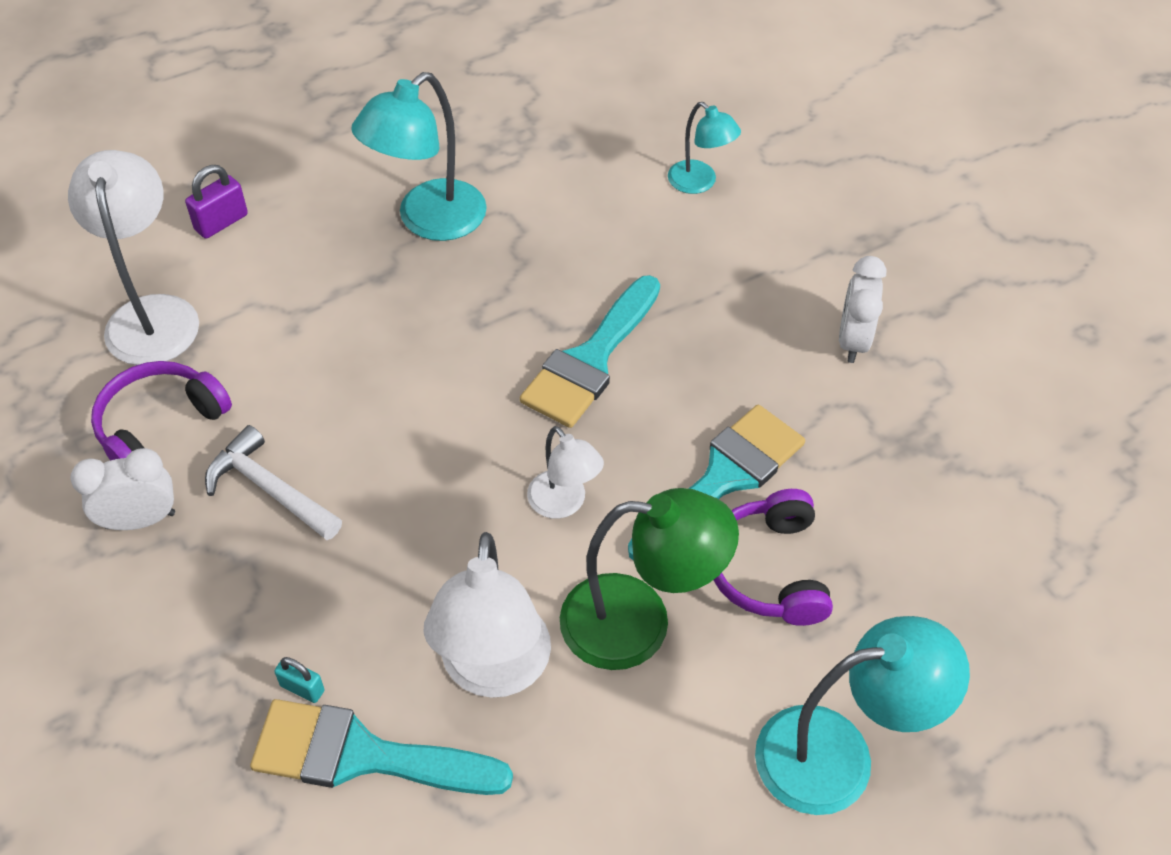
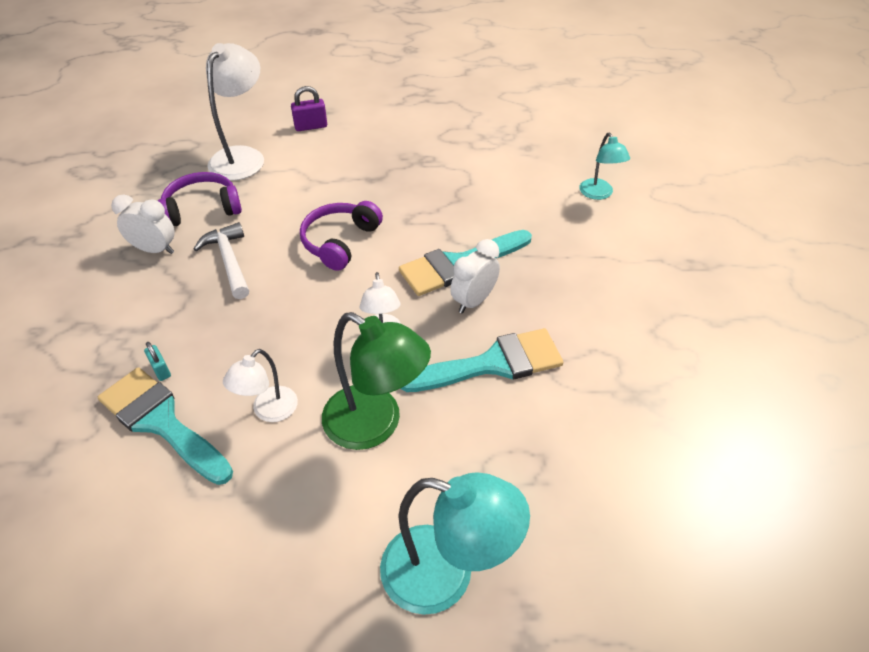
camera: 30 degrees right, 5 degrees down
(429, 221) = (420, 161): turquoise lamp -> none
(493, 671) = (269, 411): white lamp -> white lamp, size x0.57
(769, 570) = (483, 432): purple headphones -> purple headphones (340, 242)
(852, 341) = (641, 318): white clock -> white clock (473, 301)

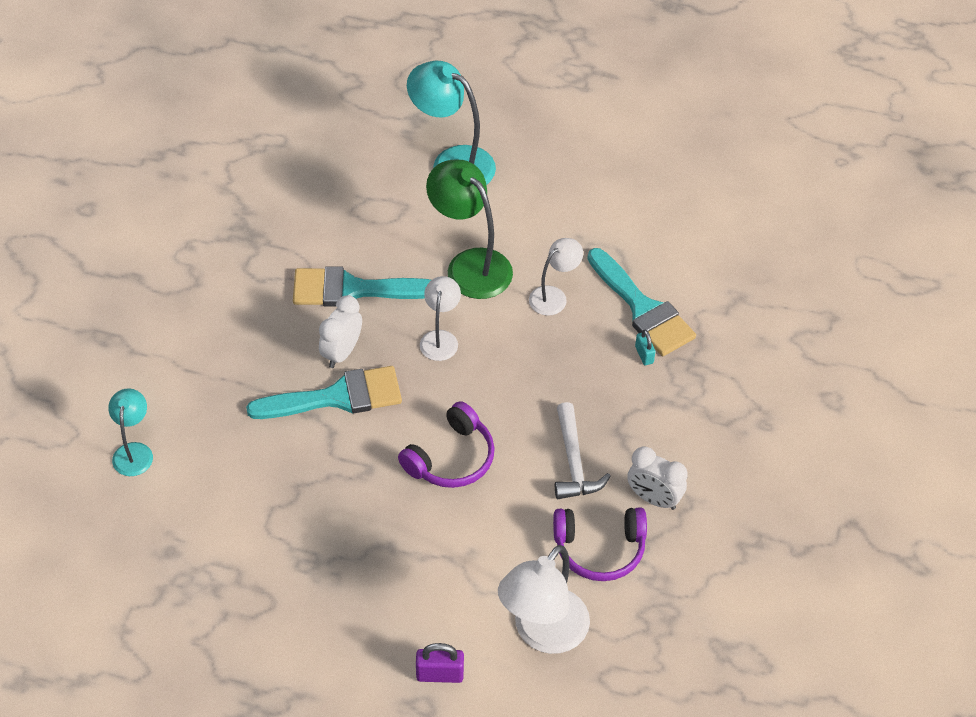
camera: 165 degrees left, 5 degrees up
(473, 301) = (341, 352): white clock -> white clock turned 150 degrees clockwise

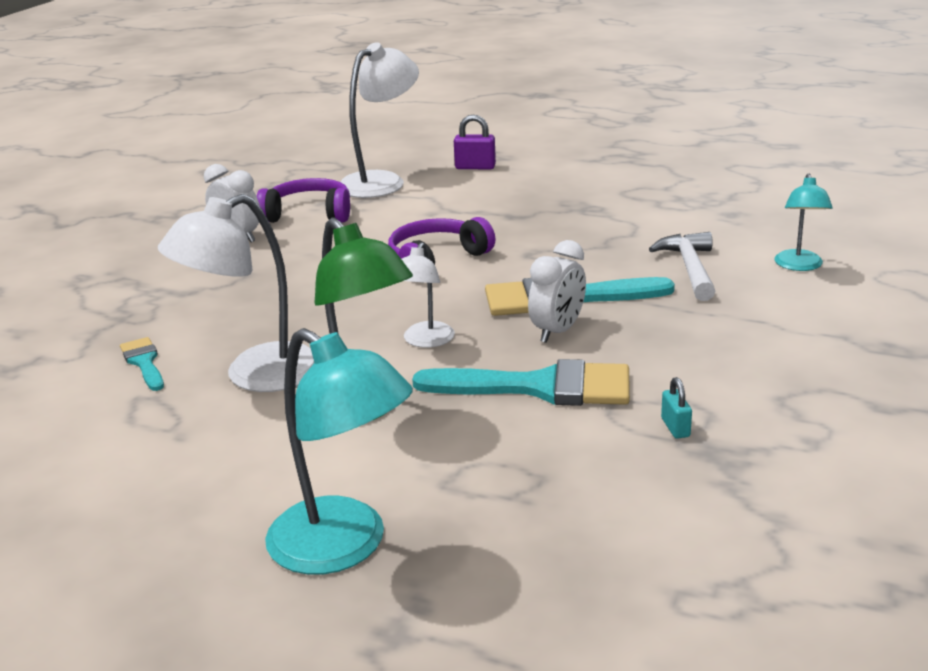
camera: 170 degrees left, 25 degrees down
(554, 296) = (255, 375): white lamp -> white lamp, size x1.74
(573, 462) = (305, 257): white hammer -> white hammer (690, 268)
(642, 308) = (144, 362): turquoise brush -> turquoise brush, size x0.51
(644, 355) = (173, 324): turquoise padlock -> turquoise padlock (675, 427)

